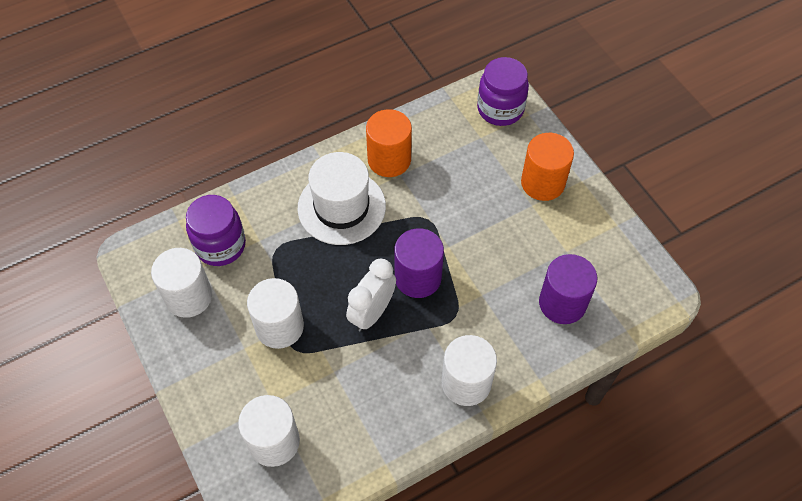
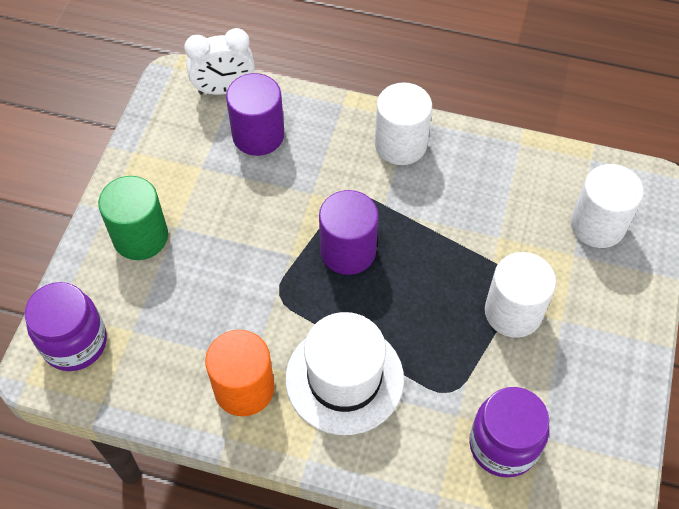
camera: 135 degrees left, 0 degrees up
(188, 296) = (578, 416): white cylinder -> none
(372, 313) = (419, 255): white clock -> white clock (224, 89)
(542, 183) = (140, 237): orange cylinder -> green cylinder

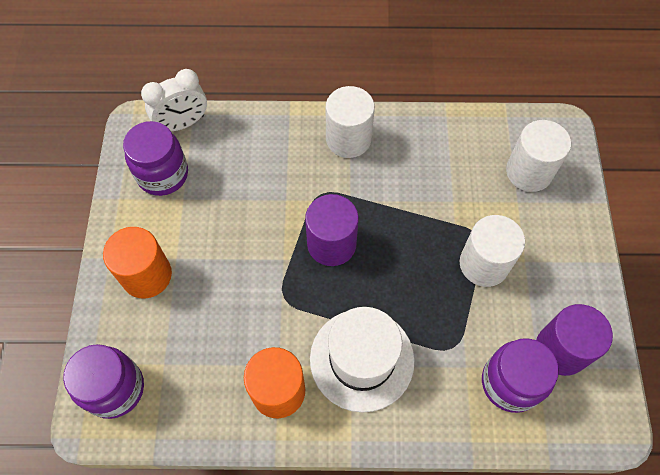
camera: 15 degrees left, 5 degrees up
(140, 237) = (147, 275): green cylinder -> orange cylinder
(187, 137) = (163, 174): none -> purple jar
(258, 135) = (224, 158): purple cylinder -> purple cylinder (561, 350)

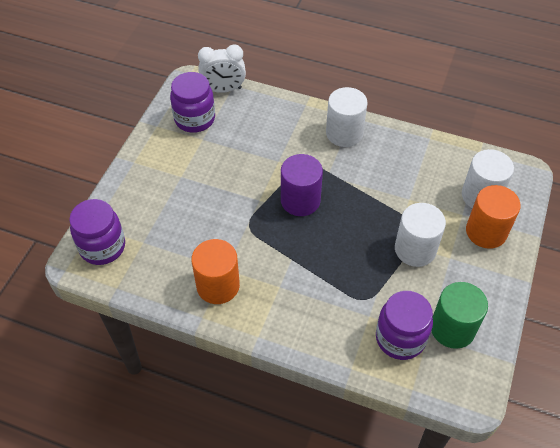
camera: 20 degrees right, 10 degrees down
(147, 275) = (155, 181): orange cylinder -> orange cylinder (486, 232)
(362, 359) = (290, 285): white hat -> none
(561, 350) = (452, 328): purple cylinder -> green cylinder

